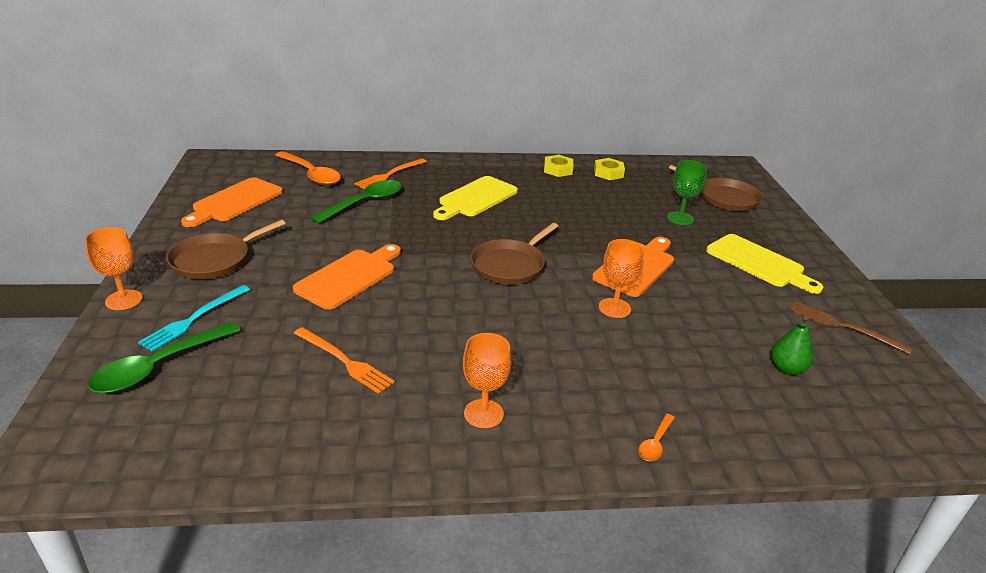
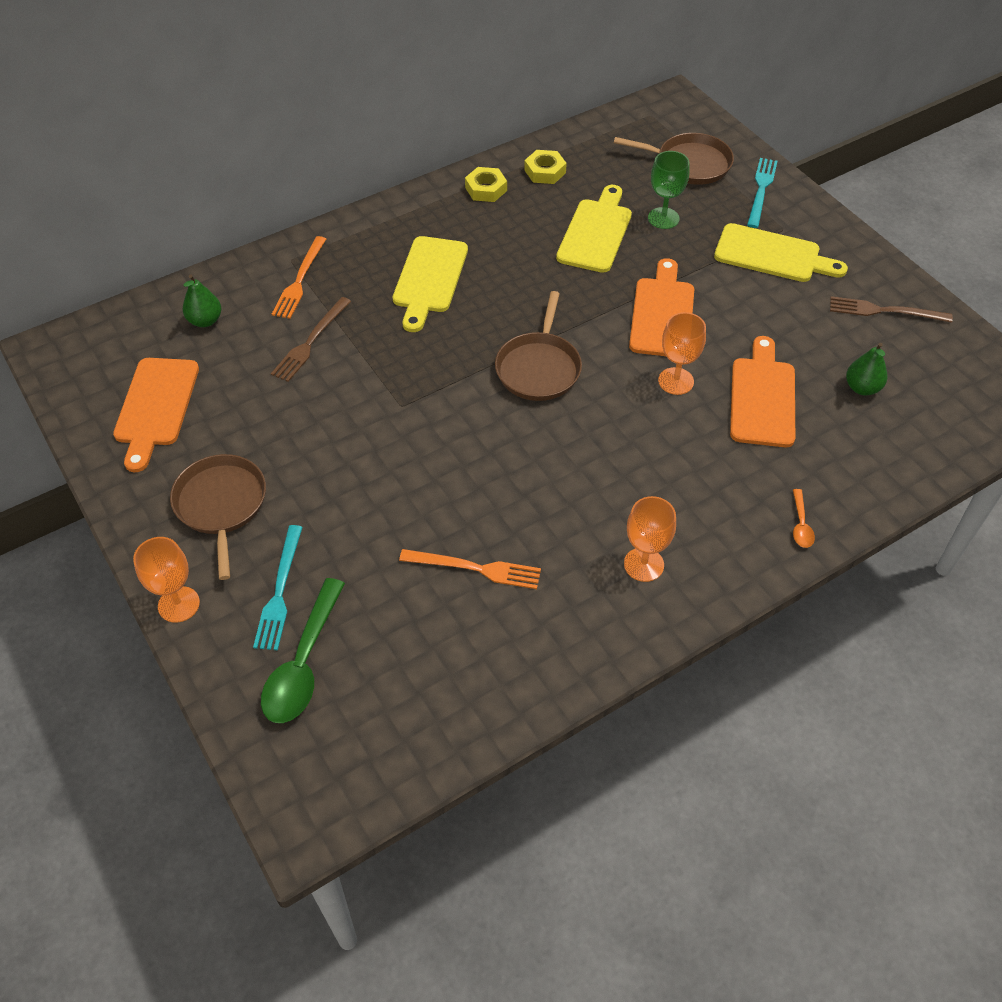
camera: 25 degrees left, 20 degrees up
(214, 260) = (221, 505): brown pan -> brown pan turned 150 degrees clockwise
(311, 174) = (205, 320): orange spoon -> green pear
(349, 277) = (389, 460): orange cutting board -> orange cutting board (762, 397)
(364, 203) = (310, 342): green spoon -> brown fork
(620, 211) = (596, 232): none -> yellow cutting board
(775, 226) = (761, 190): none -> turquoise fork

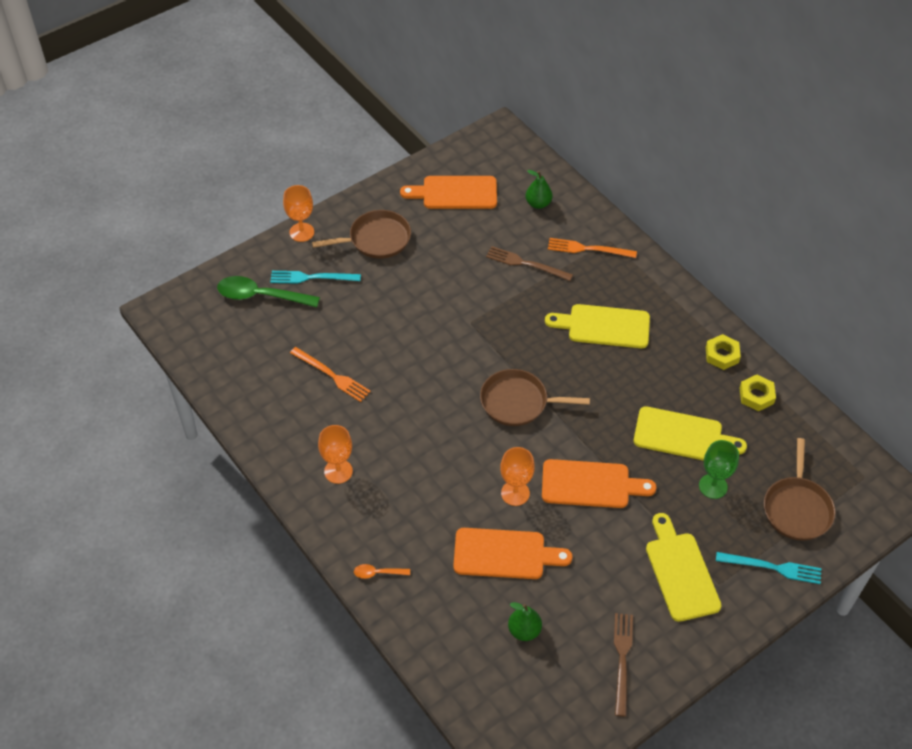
camera: 85 degrees right, 0 degrees up
(475, 568) = (332, 375): orange fork -> orange fork turned 60 degrees counterclockwise
(772, 255) = (680, 572): yellow cutting board -> yellow cutting board turned 150 degrees clockwise

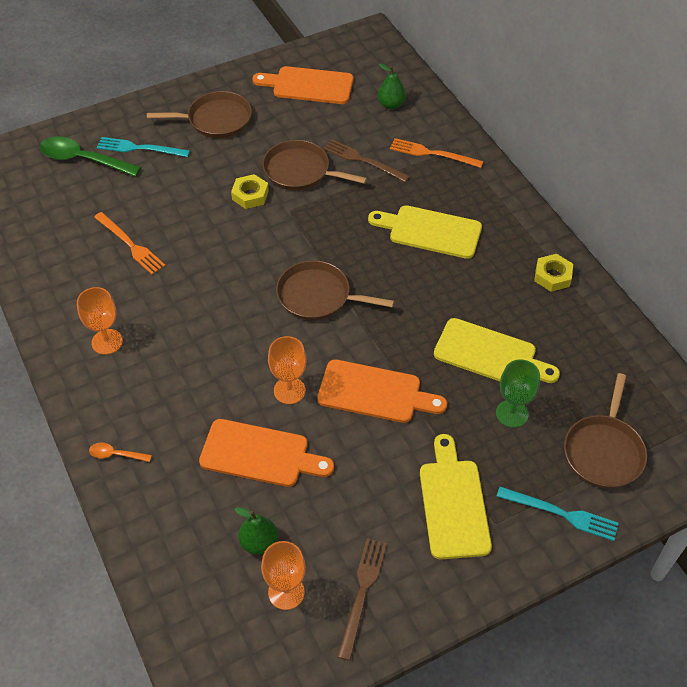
camera: 10 degrees right, 0 degrees up
(301, 232) = (143, 105): orange goblet -> orange goblet (286, 592)
(470, 282) = (300, 171): none -> brown pan
(756, 395) = (582, 323): yellow nut -> yellow nut (250, 195)

